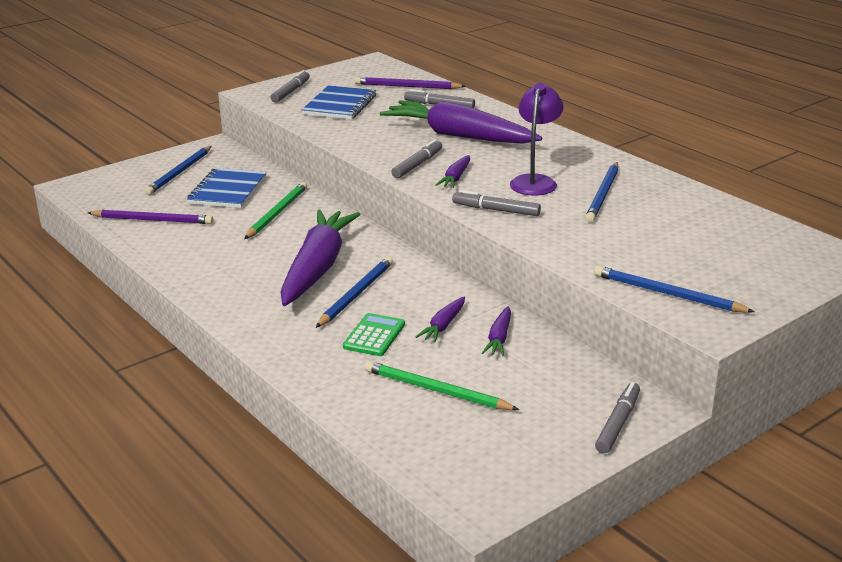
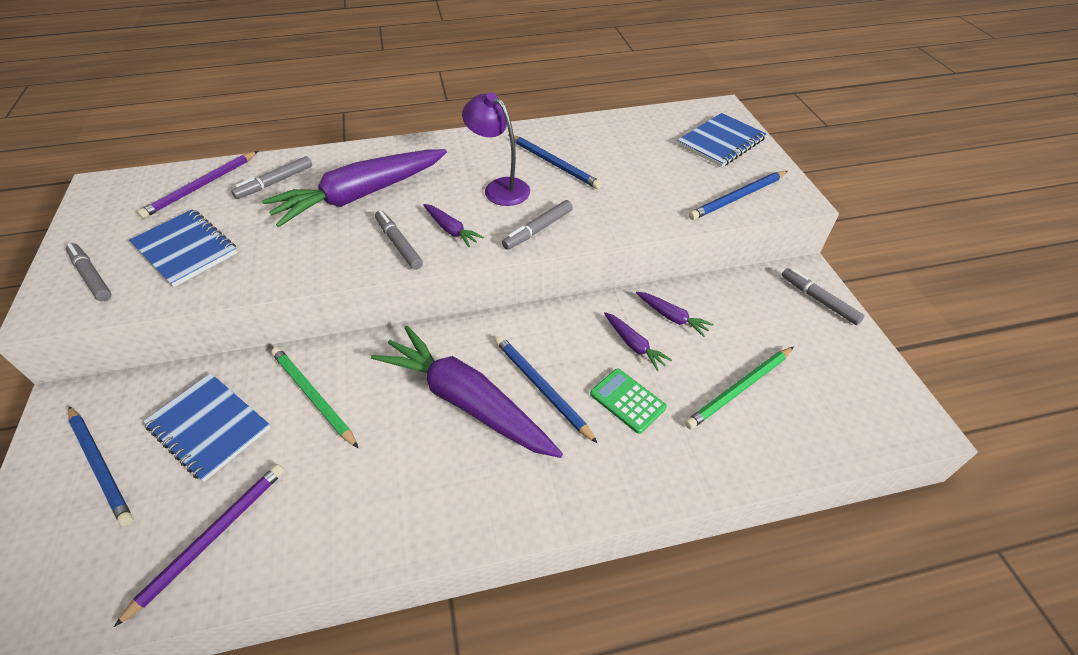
camera: 65 degrees left, 20 degrees up
(767, 269) = (720, 142): none -> blue notebook

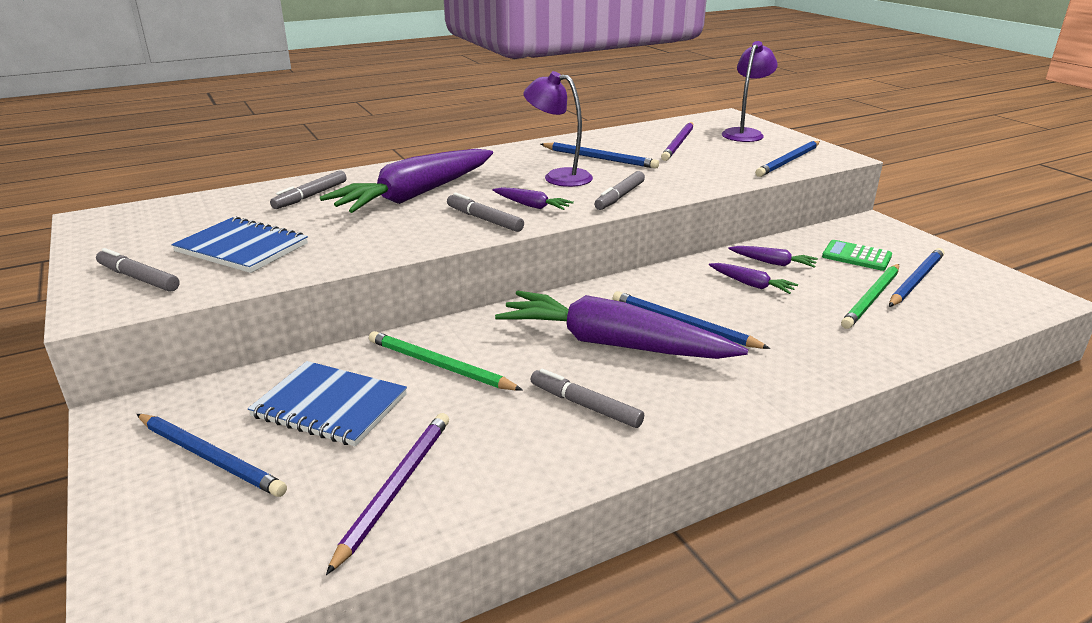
camera: 15 degrees left, 20 degrees down
(202, 186) = (225, 206): purple pencil -> purple pencil (678, 143)
(627, 401) = (774, 320): green calculator -> green calculator (856, 256)
(720, 142) = (745, 133): blue notebook -> purple lamp
(799, 372) = (915, 280): none -> blue pencil
(819, 300) = (895, 236): grey marker -> grey marker (585, 405)

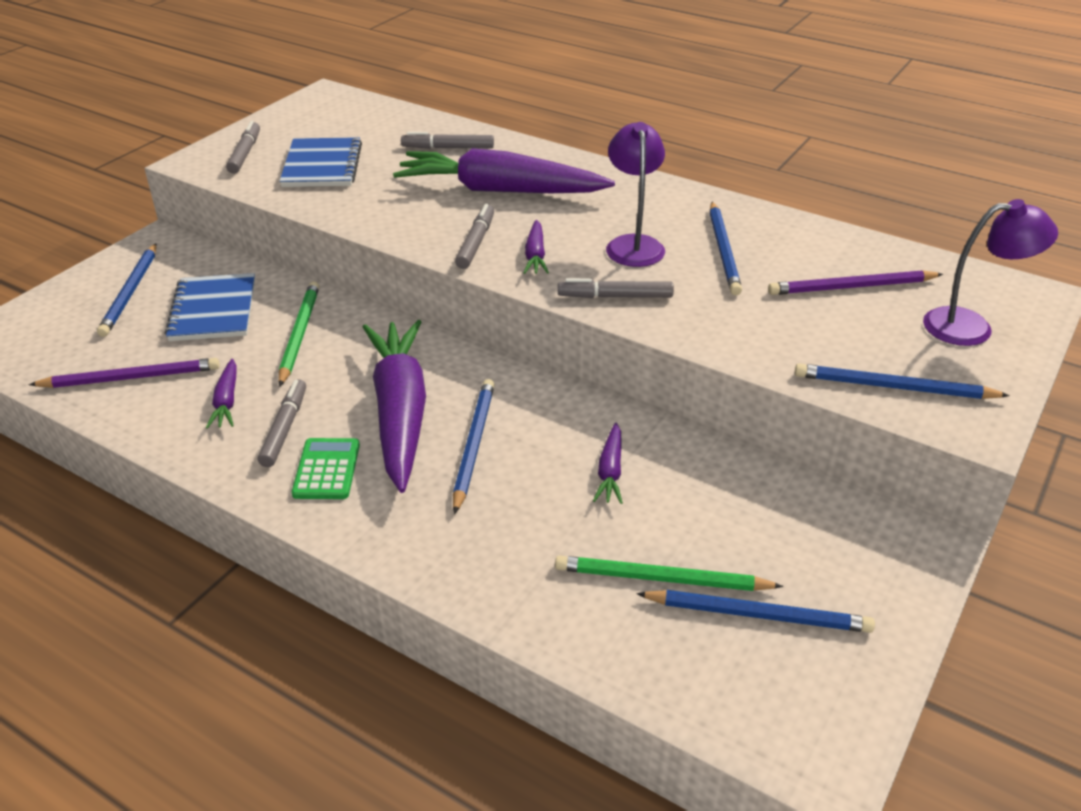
camera: 60 degrees right, 10 degrees up
(772, 263) = (688, 475): purple carrot -> purple carrot (227, 401)
(856, 256) = (783, 545): green calculator -> green calculator (326, 469)

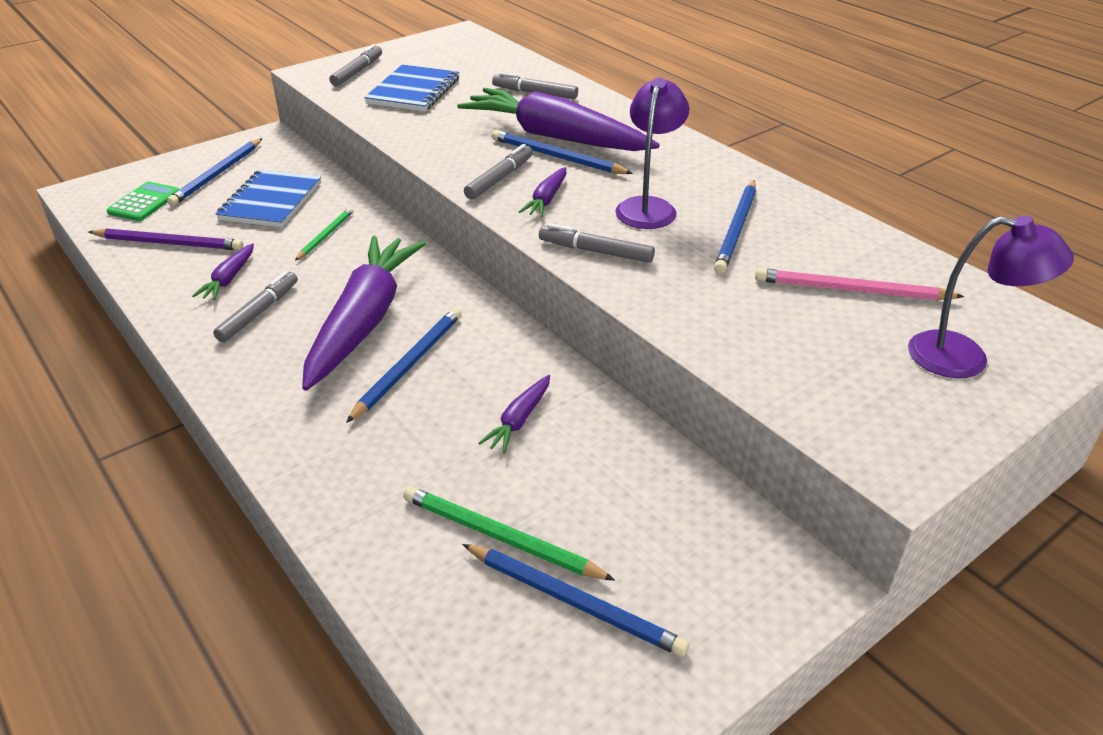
camera: 20 degrees right, 0 degrees up
(299, 335) = (325, 236): green pencil -> green pencil, size x0.64
(326, 469) = (268, 356): green calculator -> green calculator (144, 202)
(852, 287) = (852, 290): purple pencil -> pink pencil
(894, 387) = (830, 401): blue pencil -> blue pencil (557, 157)

